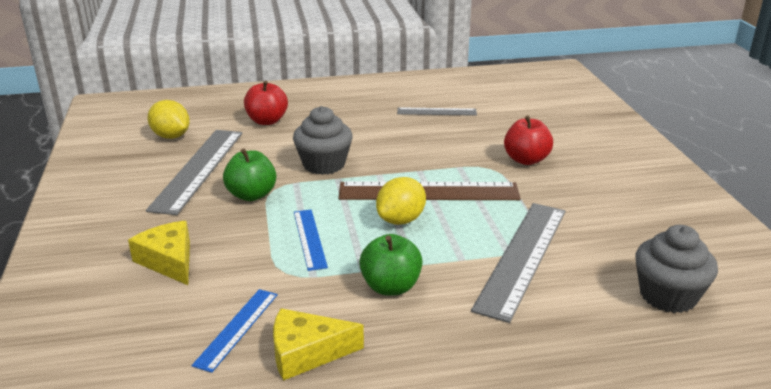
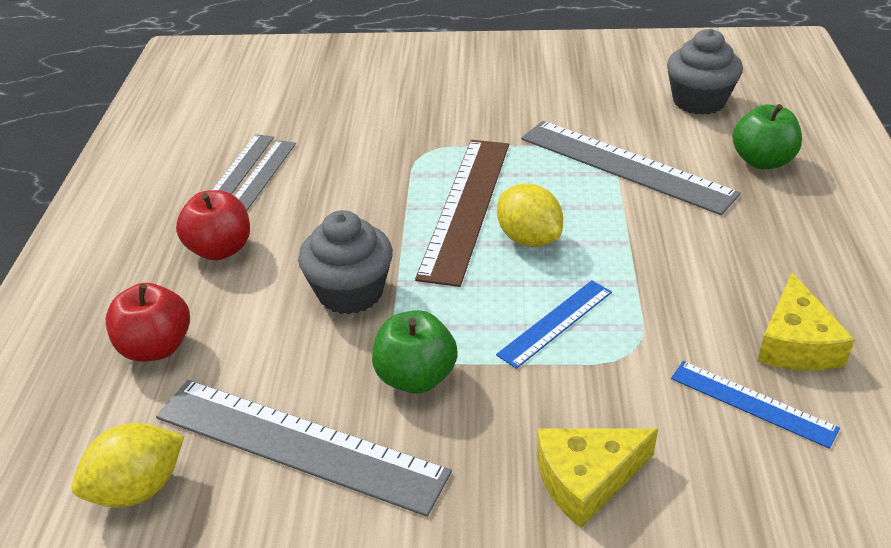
camera: 75 degrees left, 10 degrees up
(309, 239) = (555, 323): blue ruler -> blue ruler turned 45 degrees counterclockwise
(391, 287) = (672, 264): green apple -> green apple (762, 161)
(433, 119) = (263, 174): none -> grey ruler
(526, 160) = (416, 124): red apple -> red apple (220, 249)

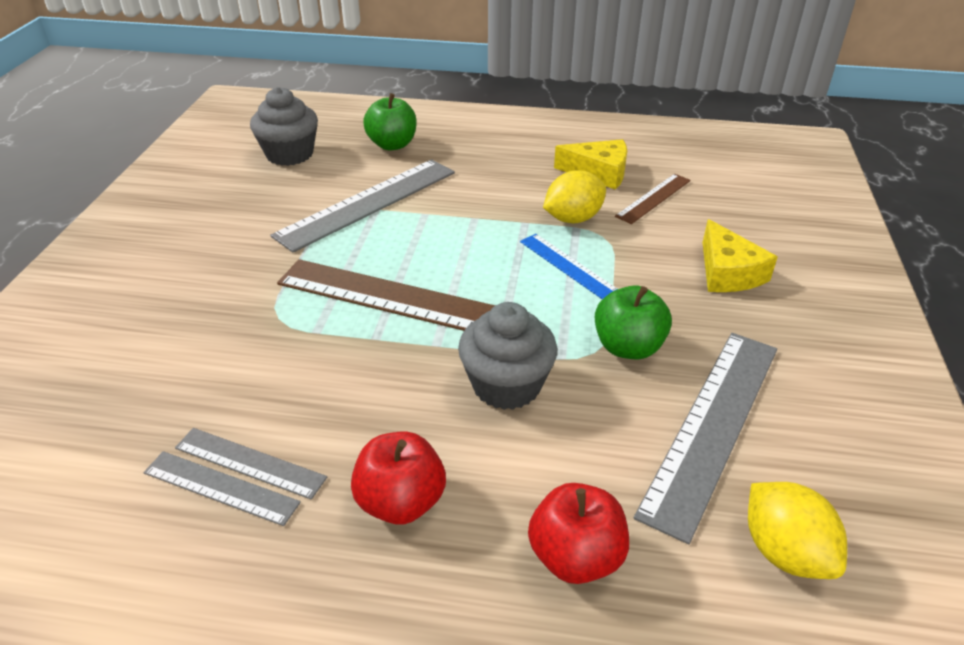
camera: 85 degrees left, 0 degrees up
(528, 238) = (454, 266): yellow lemon -> yellow lemon (573, 219)
(752, 403) = (653, 198): blue ruler -> brown ruler

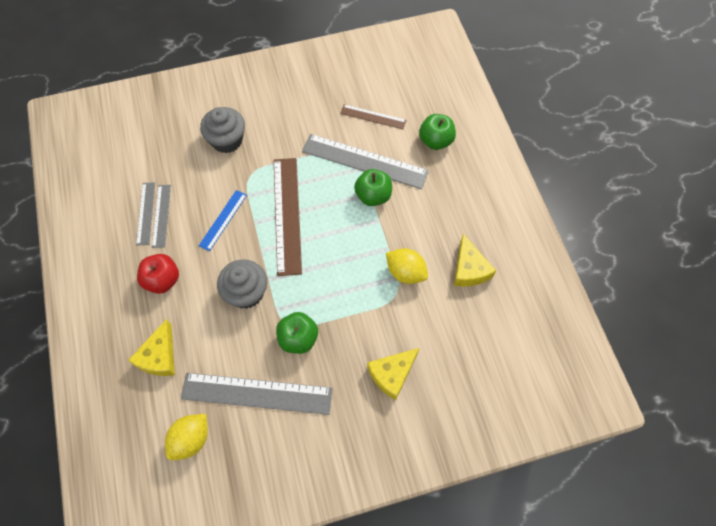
camera: 65 degrees right, 25 degrees up
(289, 154) = (393, 96): grey cupcake -> grey cupcake (227, 140)
(431, 211) = (373, 196): none -> green apple
(567, 265) = (355, 286): blue ruler -> blue ruler (223, 220)
(575, 556) = (159, 356): red apple -> yellow cheese
(653, 198) = (455, 311): brown ruler -> brown ruler (373, 117)

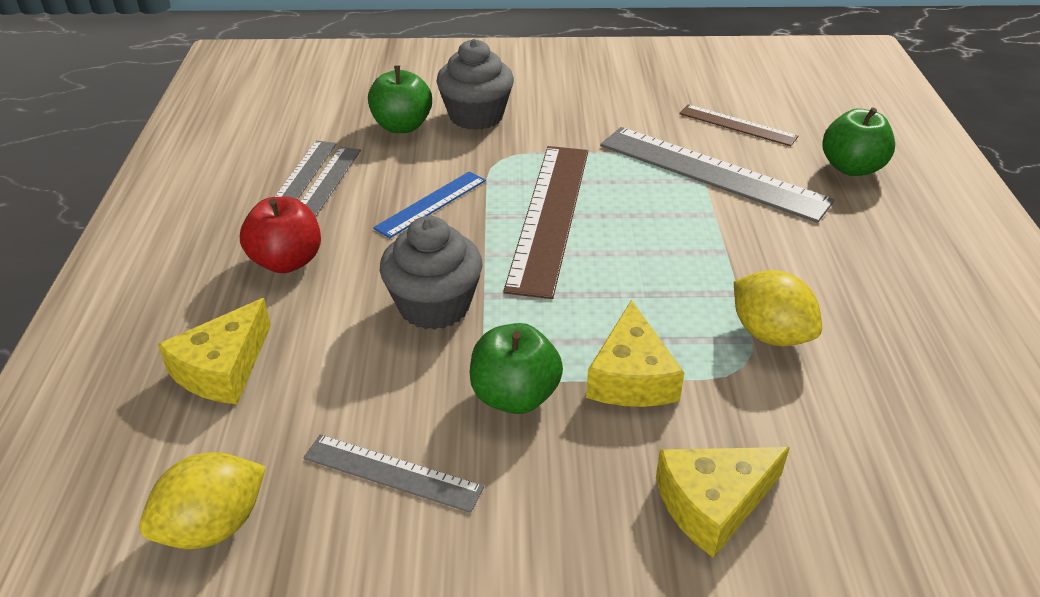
camera: 15 degrees right, 25 degrees down
(256, 393) = (392, 473): grey ruler -> grey ruler, size x0.54
(373, 196) = (720, 217): green apple -> green apple (402, 126)
(469, 269) = (913, 354): yellow cheese -> yellow cheese (631, 376)

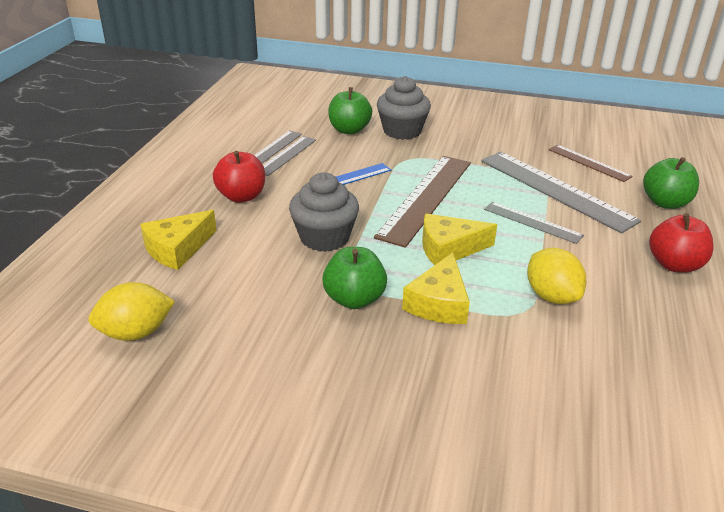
camera: 15 degrees right, 5 degrees down
(392, 473) = (256, 326): grey ruler -> grey ruler (532, 222)
(713, 503) = (461, 389): yellow cheese -> yellow cheese (449, 249)
(897, 256) = (674, 264): none -> red apple

